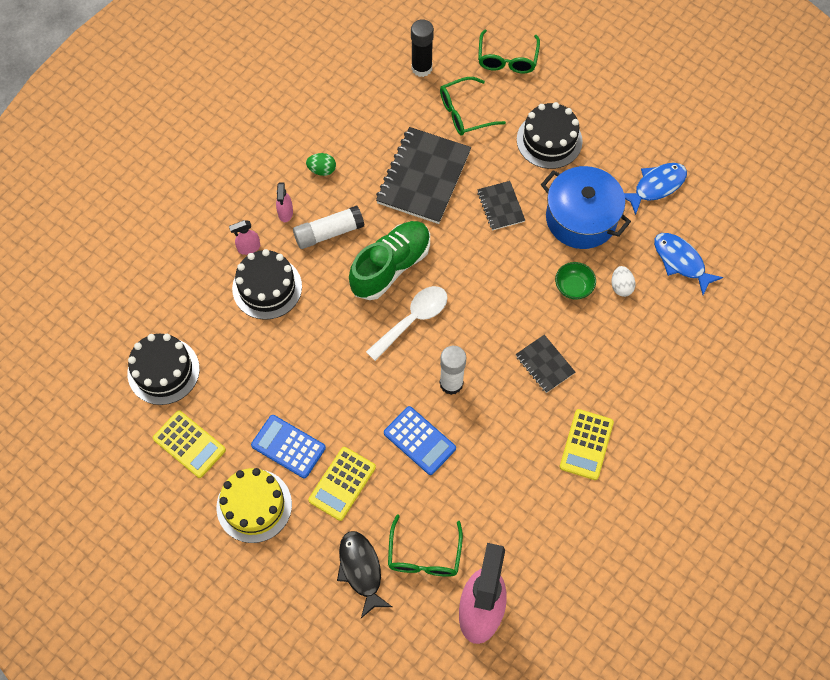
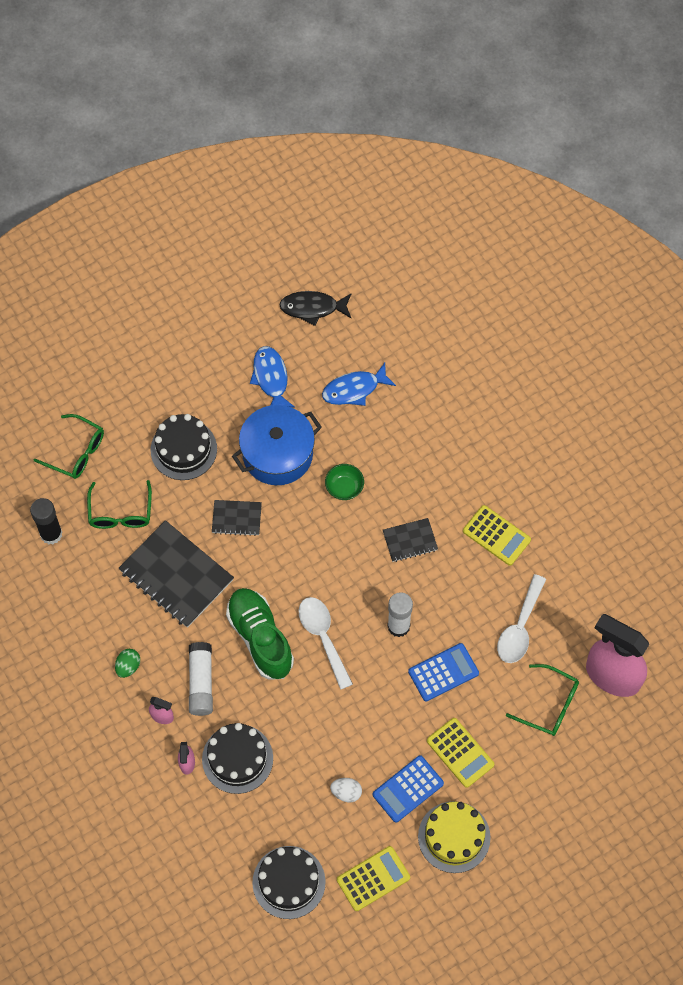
camera: 70 degrees left, 0 degrees up
(361, 570) = (545, 762): black fish -> black fish (312, 308)
(496, 499) = (520, 627): none -> white spoon
(621, 286) = (359, 448): white egg -> white egg (346, 792)

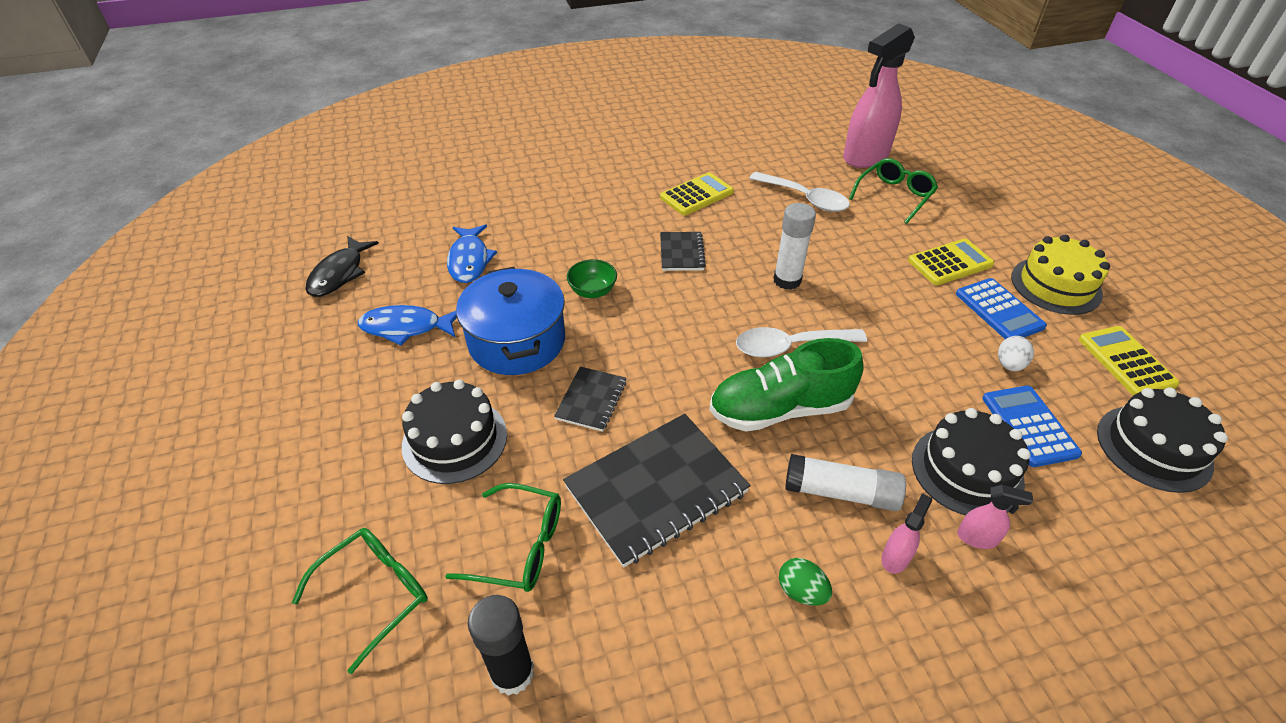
camera: 75 degrees left, 20 degrees down
(443, 672) = (850, 257): blue calculator -> blue calculator (1029, 426)

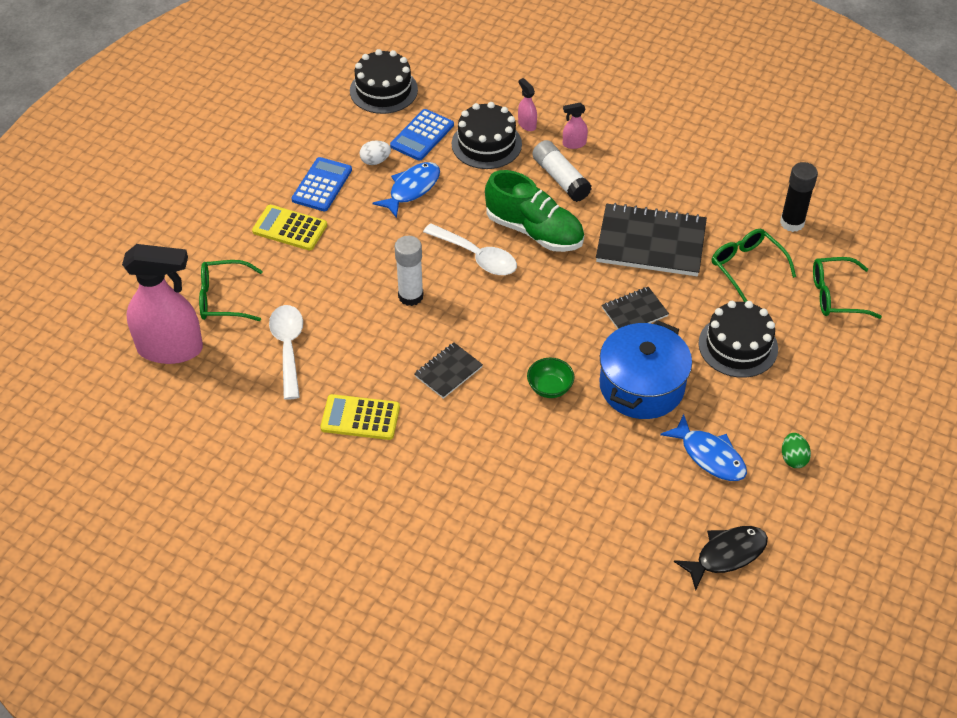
camera: 135 degrees left, 5 degrees up
(469, 260) = (611, 489): blue fish -> blue fish (412, 189)
(801, 591) = (633, 162): green egg -> green egg (793, 458)
(1056, 285) = (260, 171): yellow cake -> none
(1126, 361) = (314, 119): yellow calculator -> none

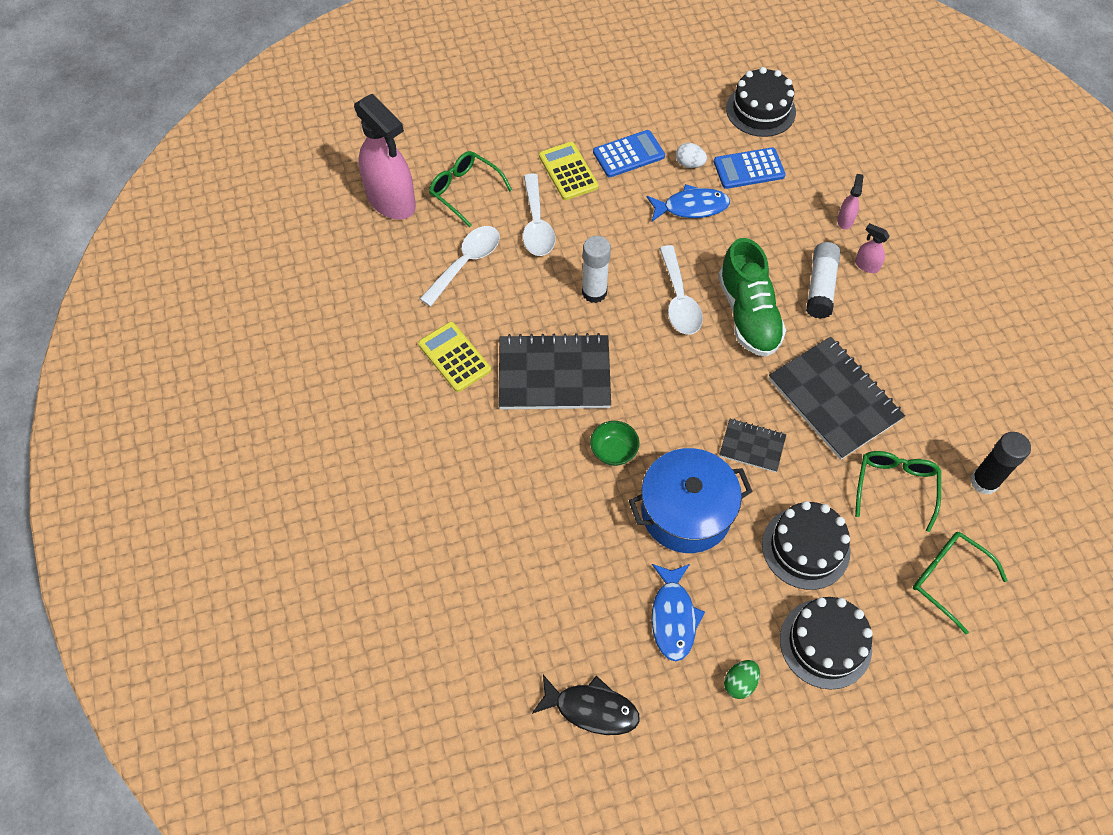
camera: 45 degrees right, 10 degrees up
(311, 282) = (536, 225): none -> white spoon
(448, 371) = (554, 374): black notebook -> black notebook, size x1.95
(486, 144) = (792, 213): black cake -> black cake (825, 643)

